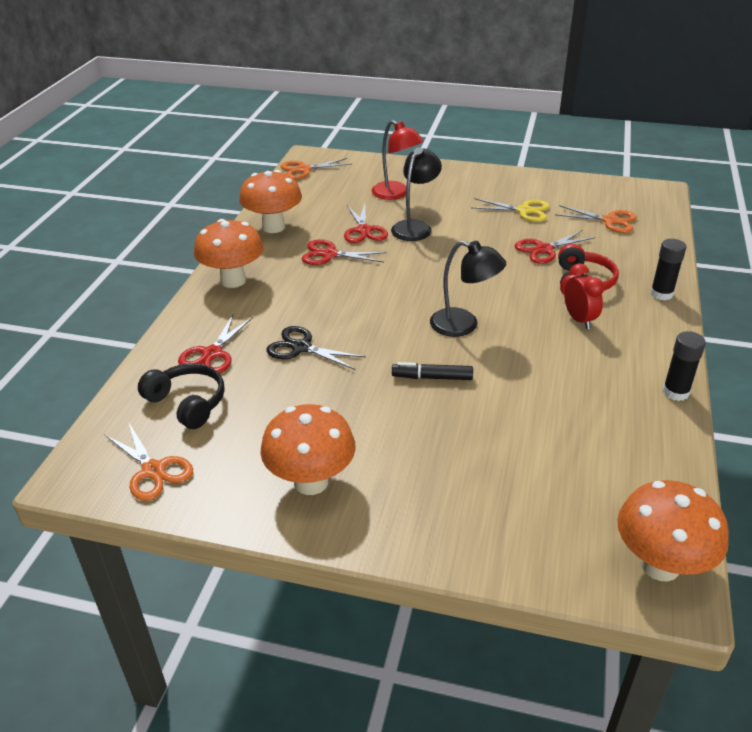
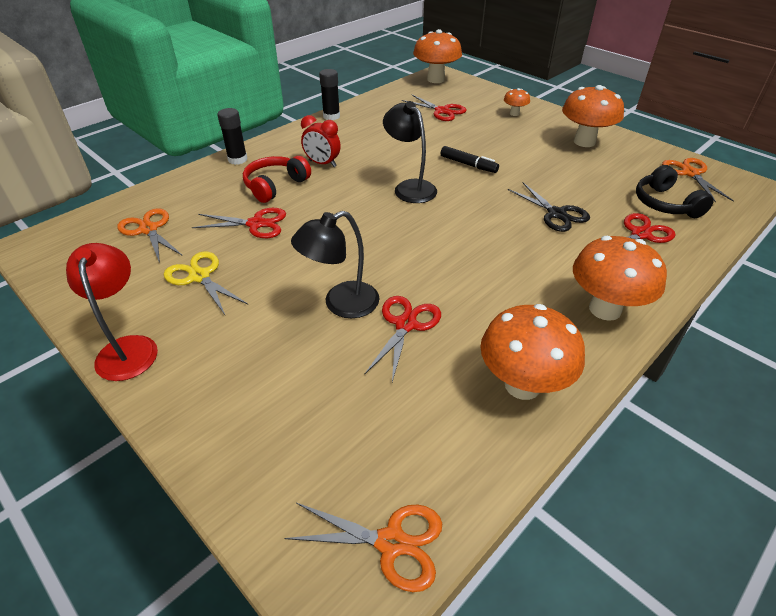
camera: 150 degrees left, 5 degrees up
(329, 254) = (473, 303): red scissors -> red scissors (442, 111)
(396, 194) = (302, 379): red lamp -> red lamp (128, 348)
(448, 511) = (514, 113): none -> orange mushroom
(579, 320) = (322, 164): red clock -> red clock turned 75 degrees counterclockwise

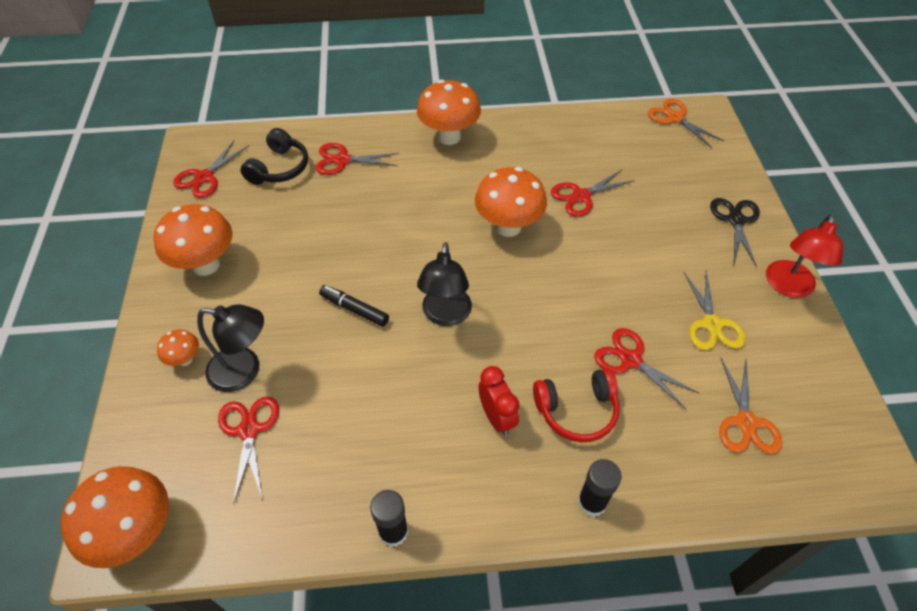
camera: 140 degrees left, 10 degrees up
(341, 304) = (612, 234): black lamp -> black lamp (244, 371)
(468, 164) = (354, 309): black marker -> black marker turned 45 degrees counterclockwise
(522, 385) = (550, 132): orange mushroom -> orange mushroom (508, 227)
(556, 214) = (368, 209): black scissors -> black scissors (735, 220)
(690, 173) = (204, 177): orange scissors -> red scissors

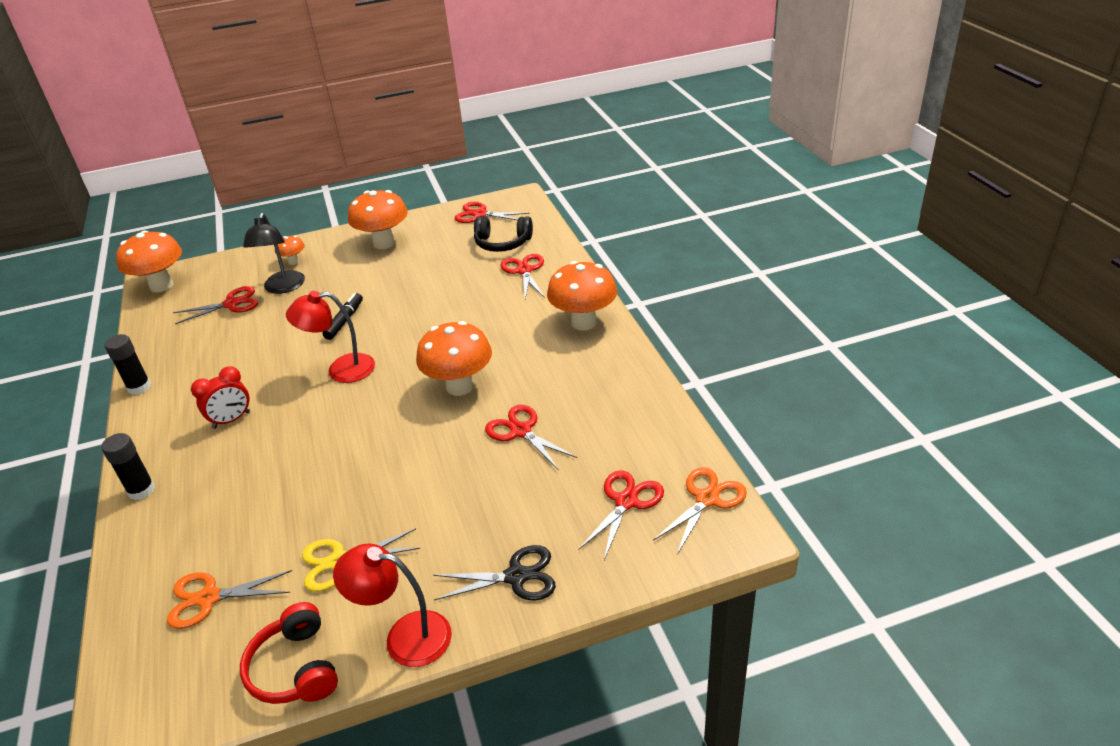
camera: 80 degrees right, 15 degrees down
(445, 315) = (341, 370): black lamp -> red lamp
(577, 410) = (234, 468): red headphones -> red headphones (295, 668)
(631, 360) = (291, 498): red scissors -> red scissors (626, 501)

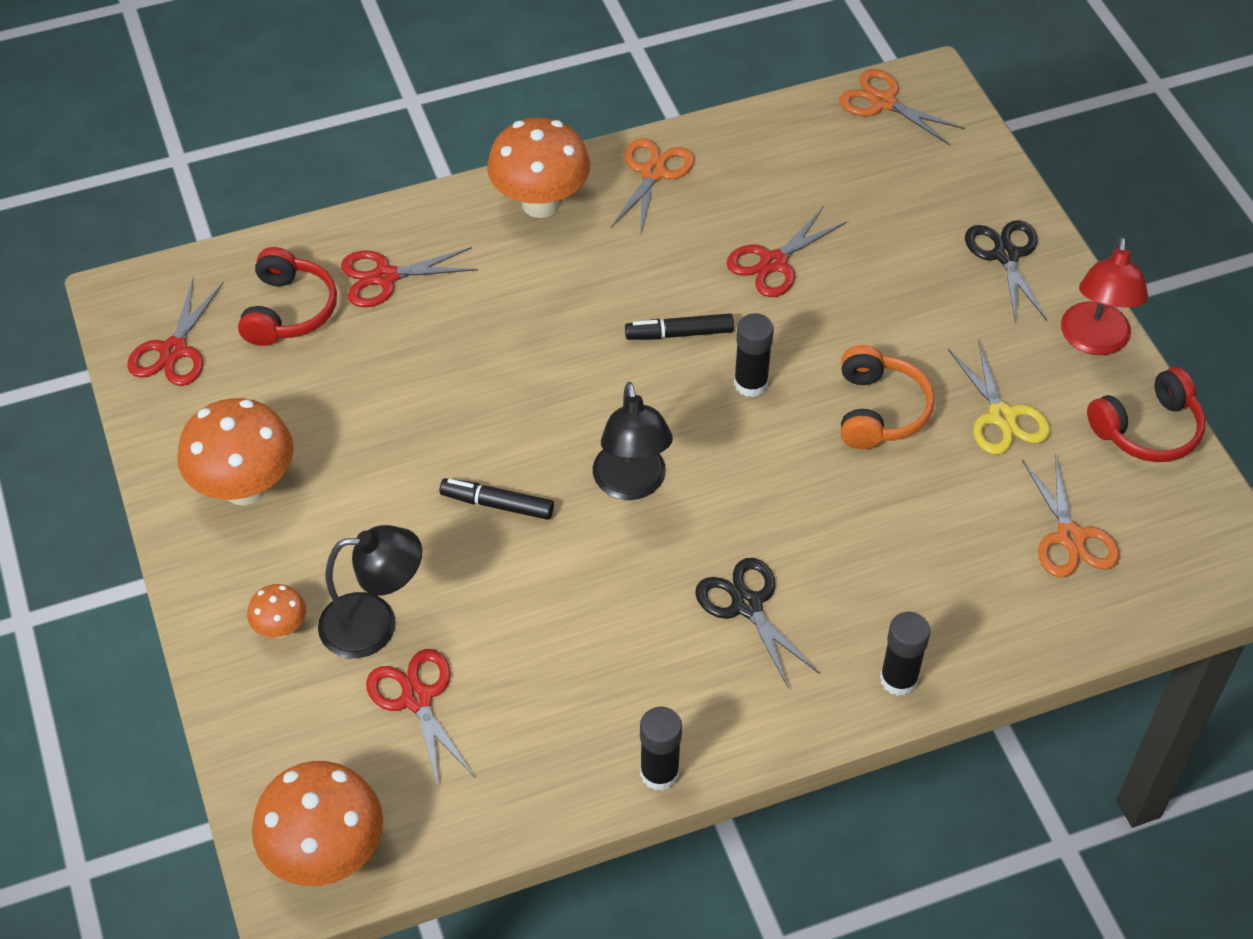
camera: 95 degrees left, 15 degrees up
(231, 420) = (747, 605): red clock -> black scissors
(341, 370) = (632, 484): red lamp -> black lamp
(366, 486) = (879, 410): none -> orange headphones
(408, 420) = (750, 383): none -> black glue stick
(460, 386) = (679, 334): orange mushroom -> black marker
(502, 243) = (288, 310): black headphones -> red headphones
(614, 370) = (653, 173): none -> orange scissors
(626, 501) = (891, 166): red scissors -> none

